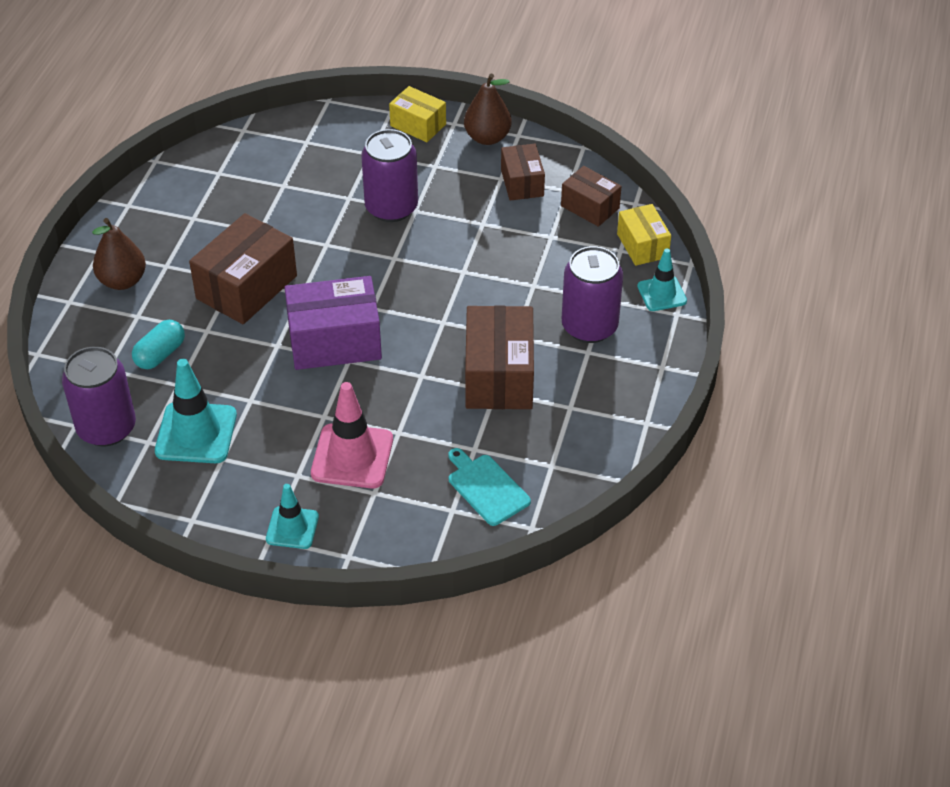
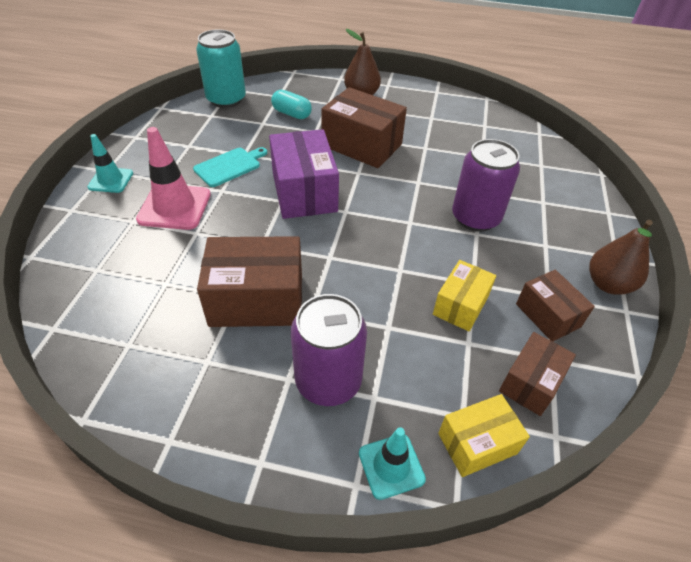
camera: 85 degrees right, 0 degrees up
(106, 428) = (226, 99): purple can -> turquoise can
(196, 433) = (215, 133): turquoise traffic cone -> none
(418, 125) = (599, 231): yellow box -> yellow box (460, 305)
(486, 488) = (114, 293): turquoise cutting board -> turquoise cutting board (229, 166)
(522, 183) = (548, 315): brown box -> brown box turned 75 degrees clockwise

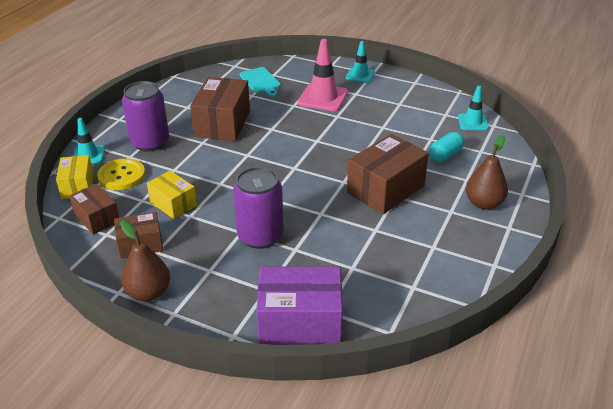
camera: 105 degrees right, 10 degrees down
(226, 99) = (473, 122): turquoise can -> turquoise traffic cone
(229, 166) = (366, 120): turquoise cutting board -> turquoise cutting board (260, 81)
(304, 192) = (324, 151): purple box -> purple box (300, 323)
(427, 389) = (121, 176): none -> yellow button

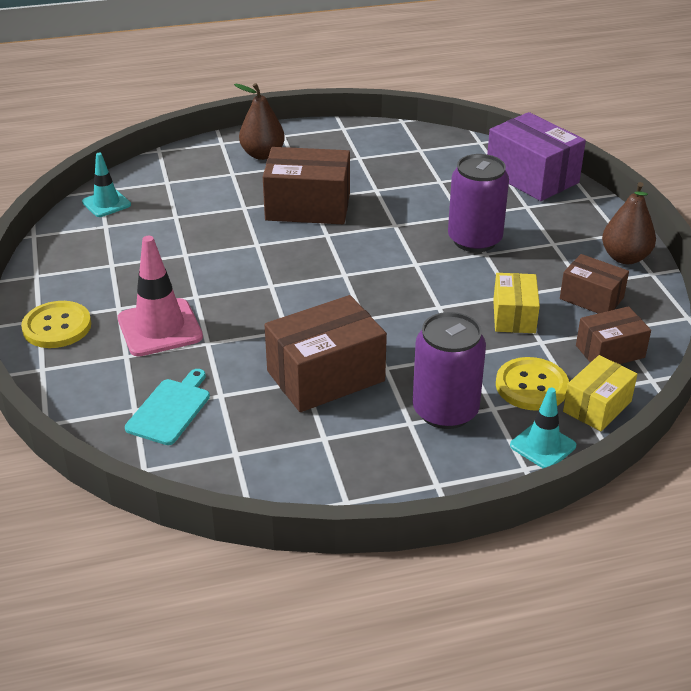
camera: 130 degrees left, 0 degrees up
(97, 218) = (610, 351): brown box -> brown box turned 60 degrees clockwise
(360, 75) = (57, 326): turquoise traffic cone -> yellow button
(445, 155) = (200, 197): turquoise capsule -> none

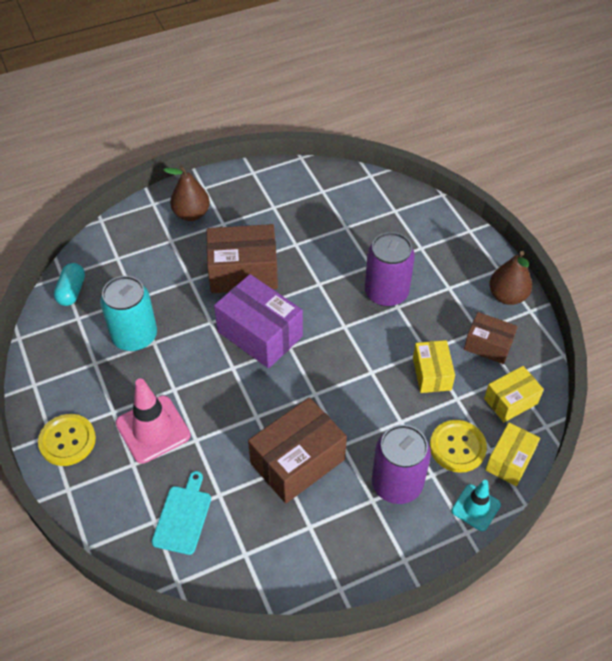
camera: 10 degrees left, 15 degrees up
(106, 203) = (72, 291): turquoise traffic cone -> turquoise capsule
(165, 247) = (134, 336): none -> turquoise can
(532, 177) = (419, 212): purple box -> purple box (260, 334)
(610, 351) = (510, 401): brown box -> yellow box

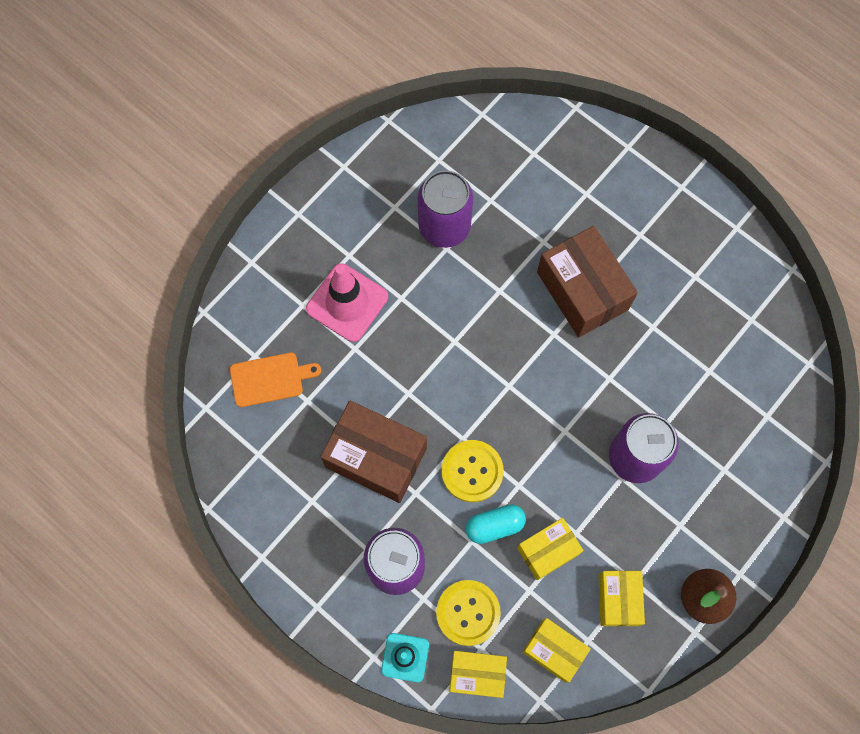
camera: 65 degrees right, 20 degrees up
(67, 441) = (299, 233): yellow button -> yellow button (472, 471)
(72, 291) = (468, 135): turquoise capsule -> turquoise capsule (494, 526)
(134, 336) = (444, 226): turquoise can -> purple can
(183, 516) = (270, 379): turquoise cutting board -> orange cutting board
(191, 214) = (635, 194): brown pear -> none
(260, 334) = (509, 348): purple box -> none
(488, 345) = (618, 600): brown box -> yellow box

